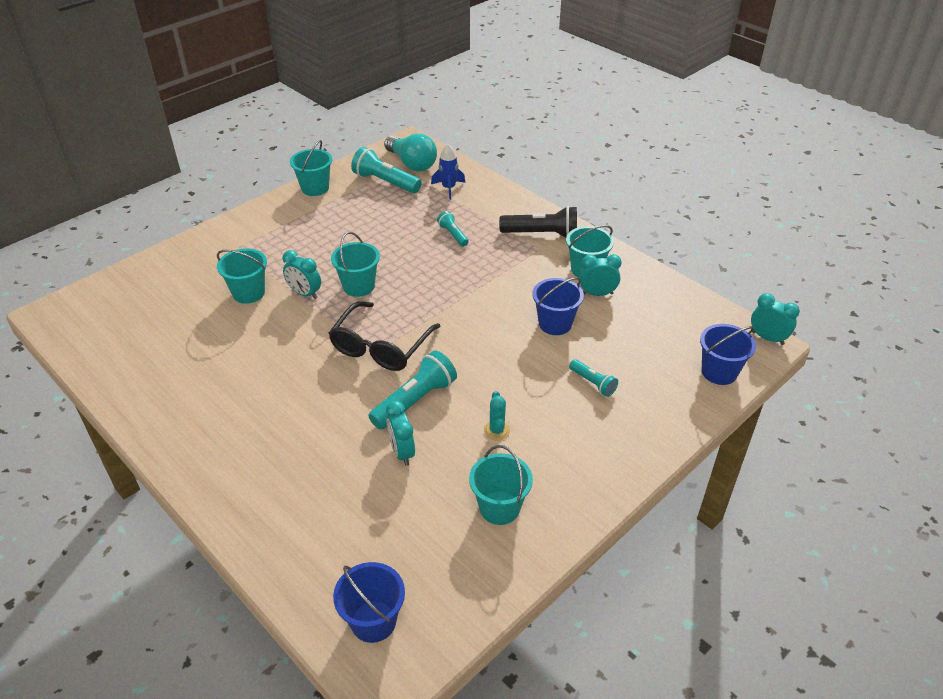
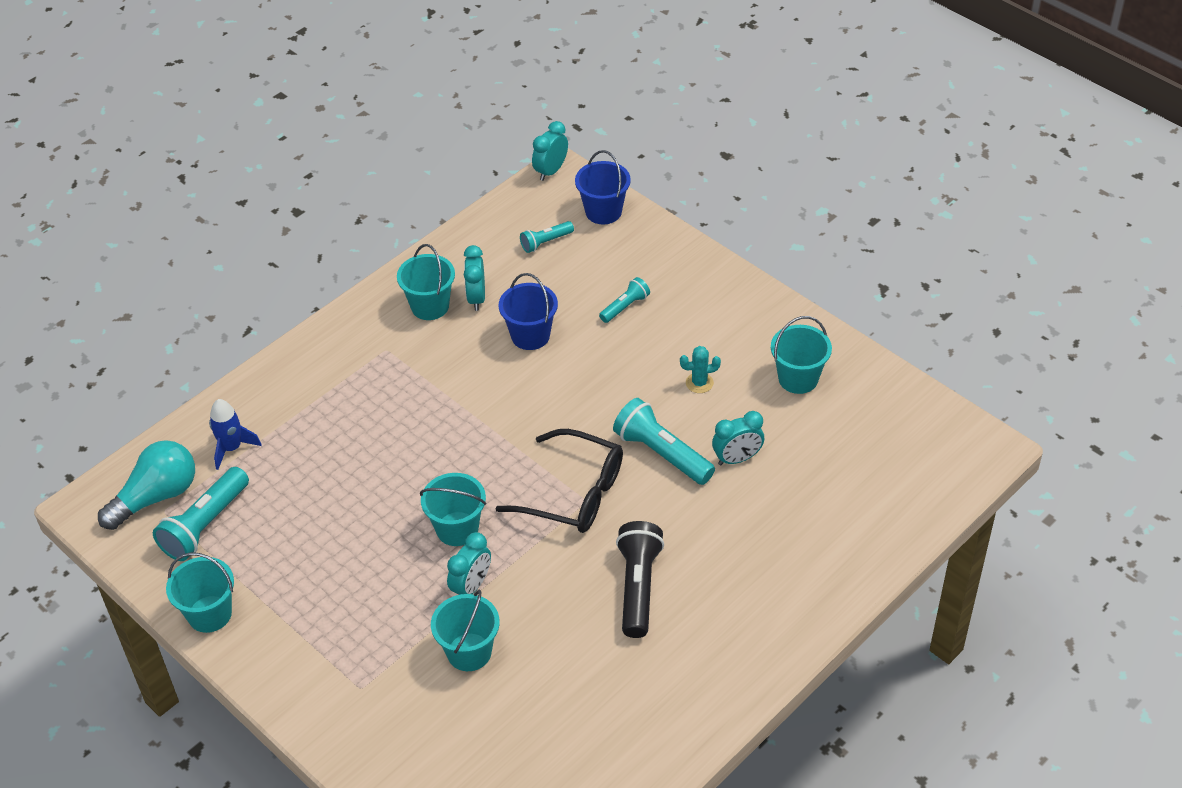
camera: 90 degrees left, 5 degrees up
(373, 621) = (936, 462): blue bucket -> none
(453, 235) = (348, 437): turquoise flashlight -> turquoise flashlight (545, 242)
(542, 234) = (354, 346): black flashlight -> black flashlight (638, 587)

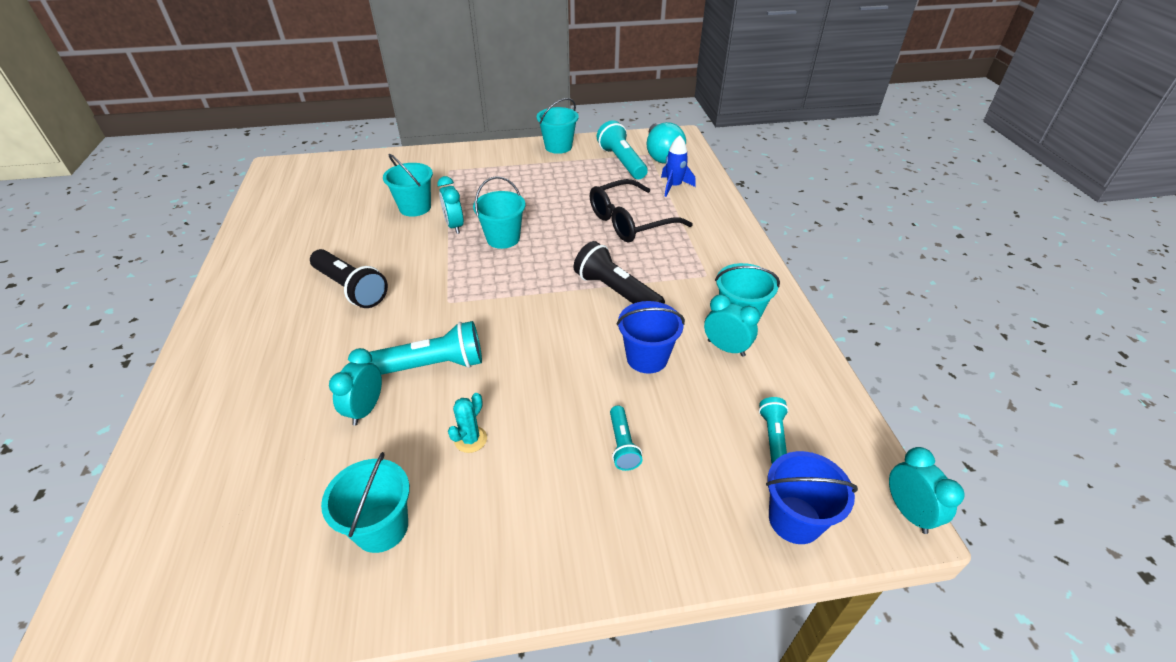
camera: 125 degrees right, 5 degrees down
(465, 396) = (616, 292): none -> black flashlight
(574, 493) = (461, 299): black glasses -> black glasses (630, 222)

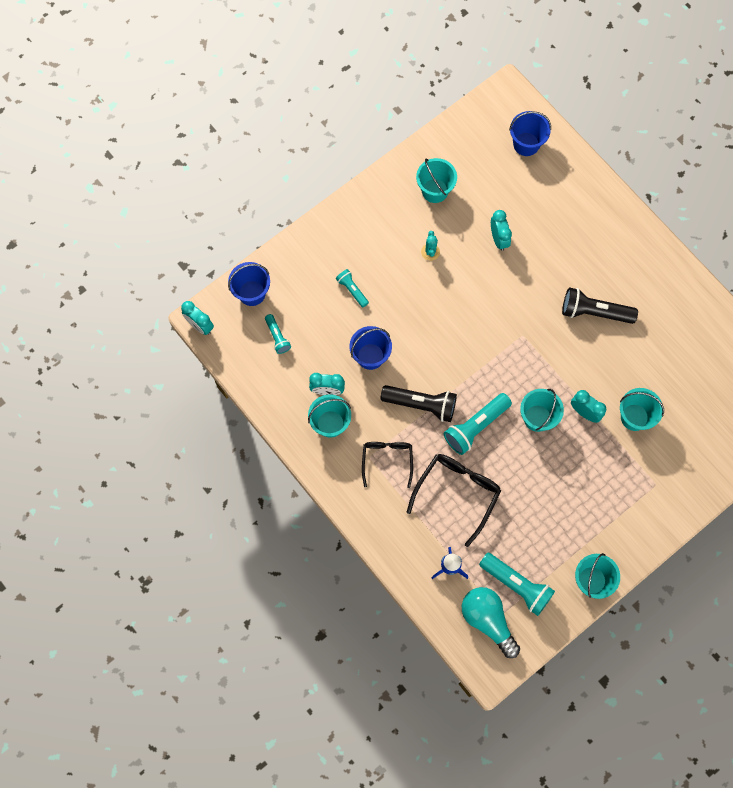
camera: 150 degrees right, 30 degrees up
(173, 524) = (526, 144): none -> blue bucket
(433, 365) = (488, 284): turquoise flashlight -> turquoise flashlight (475, 427)
(687, 266) = (387, 460): none -> black glasses

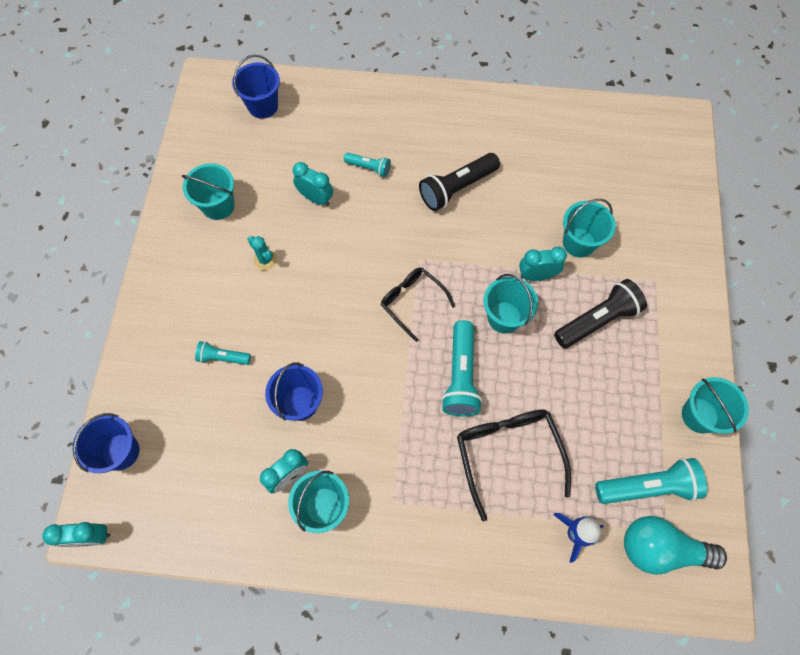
camera: 45 degrees left, 5 degrees down
(277, 337) = (188, 471): turquoise flashlight -> turquoise flashlight (369, 168)
(387, 460) = (413, 487): black glasses -> black glasses (412, 302)
(421, 405) = (392, 403): black flashlight -> black flashlight (597, 320)

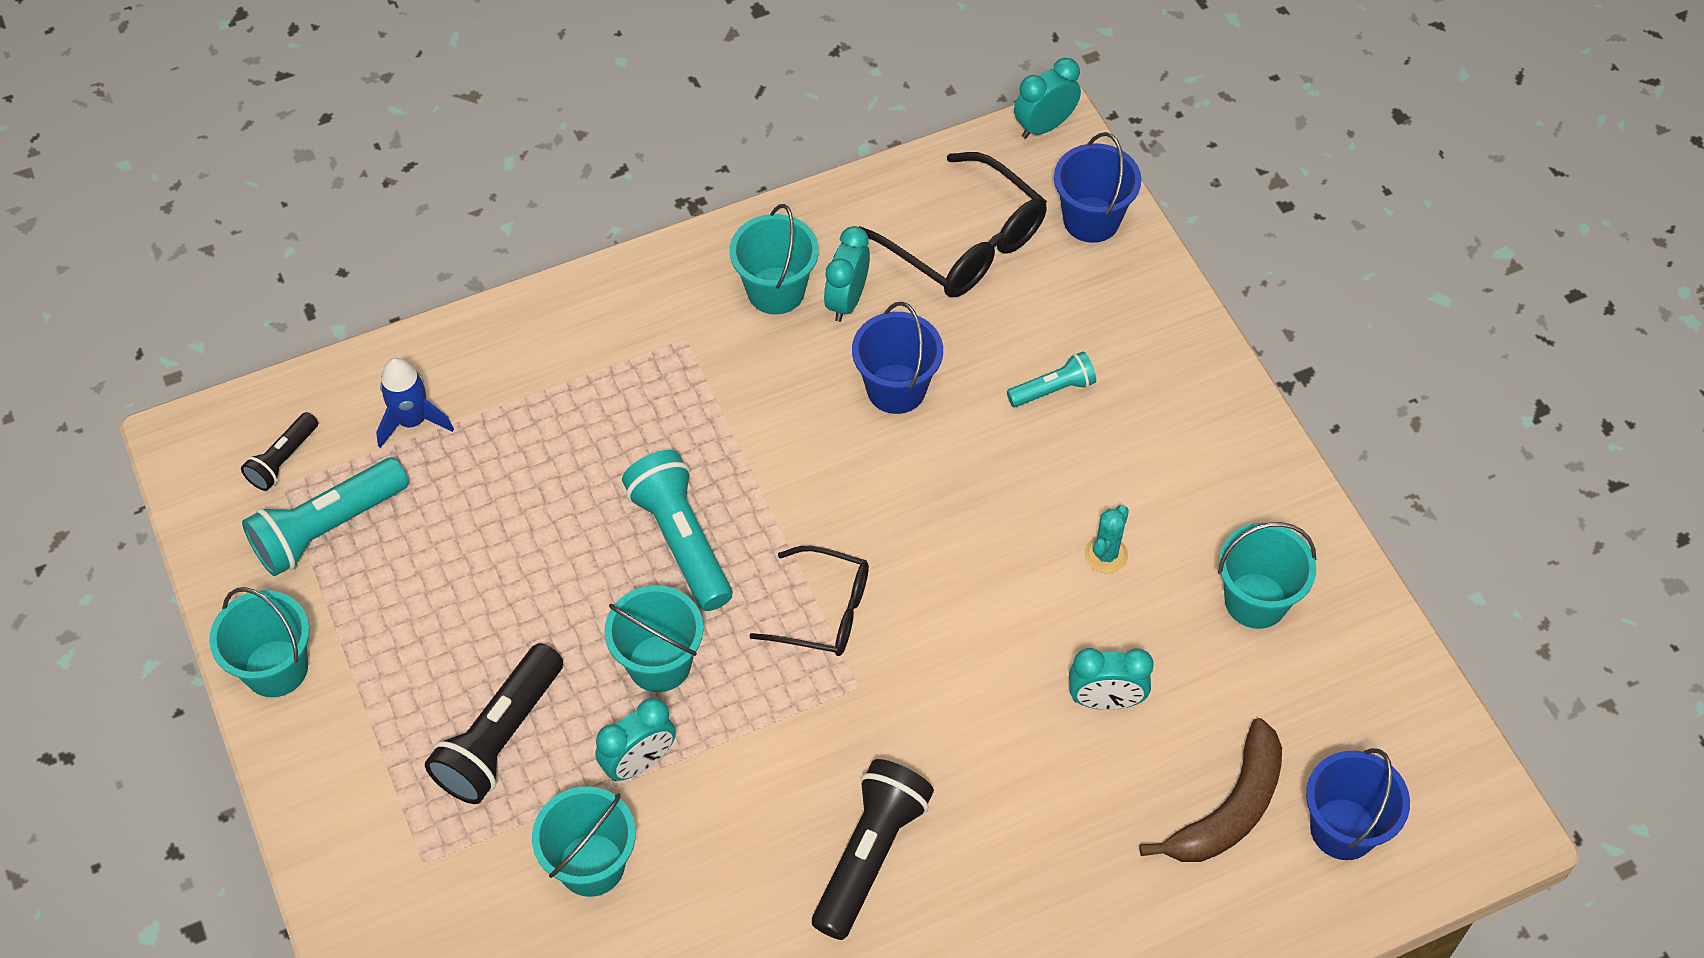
camera: 150 degrees right, 10 degrees down
(265, 260) = (1106, 555): turquoise cactus -> turquoise cactus turned 75 degrees counterclockwise
(300, 134) = (1229, 809): none -> brown banana
(369, 168) = (1054, 809): turquoise flashlight -> none
(507, 453) = (555, 472): black glasses -> black glasses (965, 243)
(660, 549) = (283, 460): turquoise light bulb -> black flashlight

